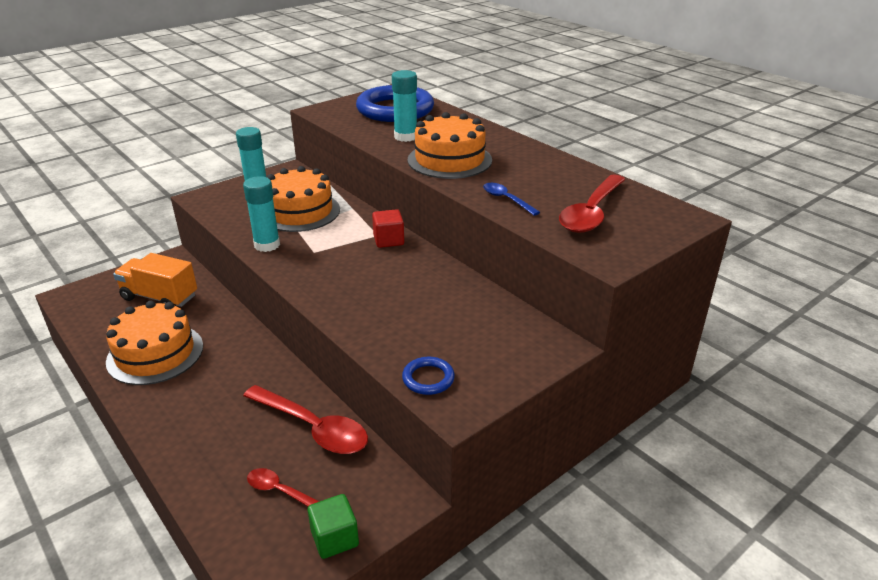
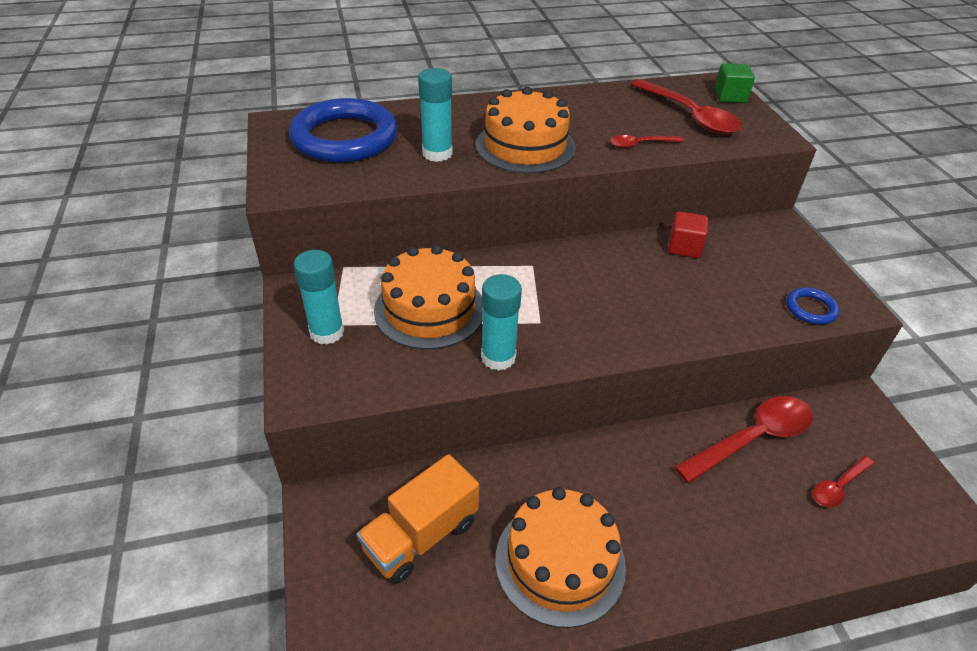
camera: 65 degrees left, 10 degrees up
(335, 538) = (902, 461): green cube -> green cube (730, 97)
(388, 240) = (550, 261): red cube -> red cube (684, 247)
(506, 200) = (640, 144): blue spoon -> red spoon

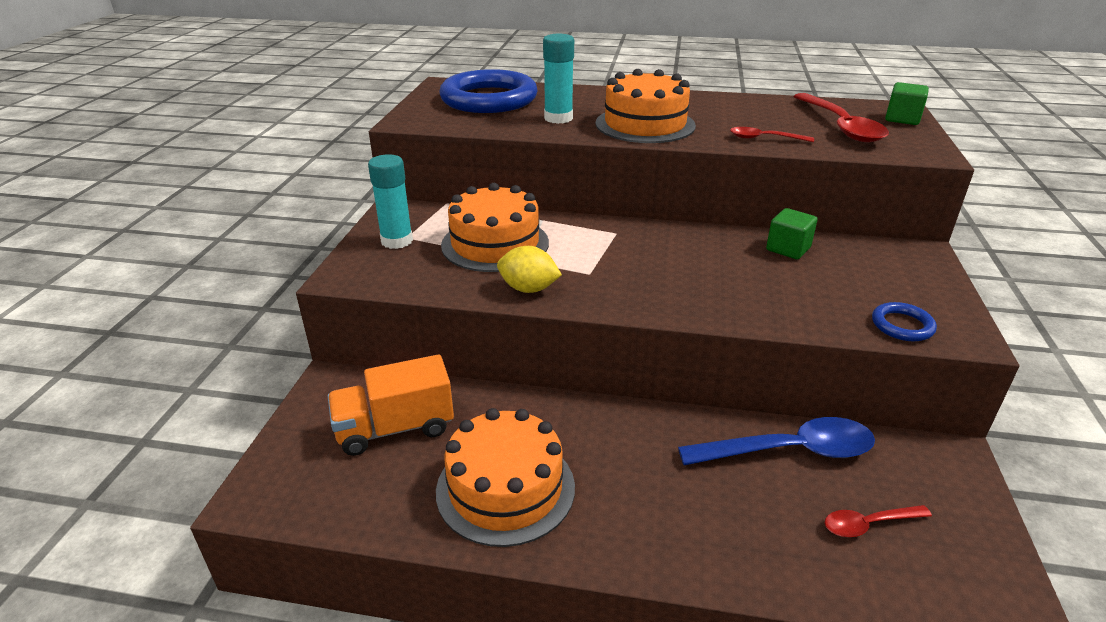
camera: 25 degrees right, 10 degrees down
(498, 357) = (528, 289): turquoise glue stick -> yellow lemon
(684, 247) = (788, 249): red cube -> green cube
(752, 438) = (788, 451): red spoon -> blue spoon

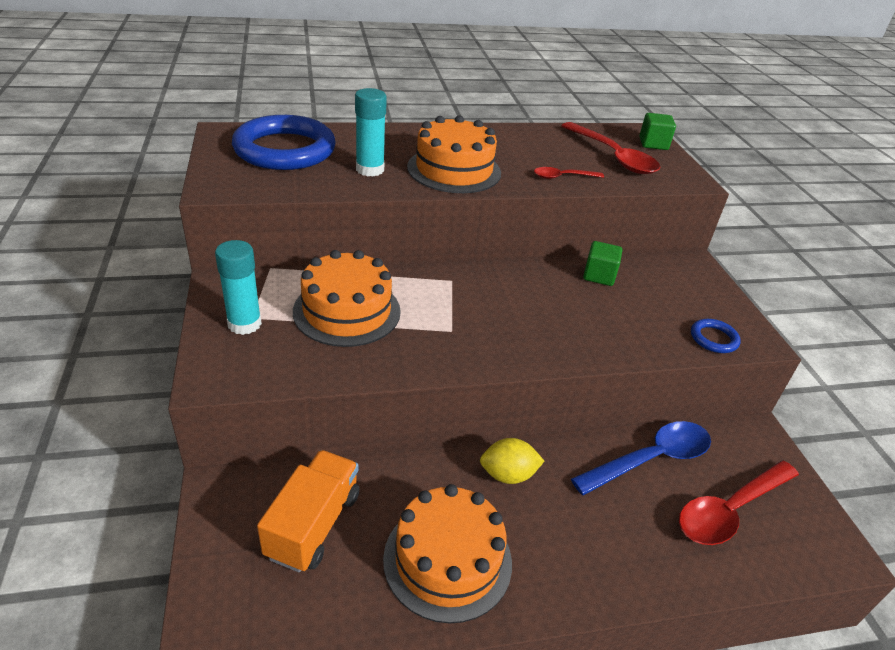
camera: 25 degrees left, 5 degrees up
(395, 428) = (313, 525): orange truck -> orange truck turned 150 degrees clockwise
(528, 289) = (406, 358): yellow lemon -> yellow lemon (508, 475)
(869, 524) = (730, 510): red spoon -> red spoon, size x1.90

